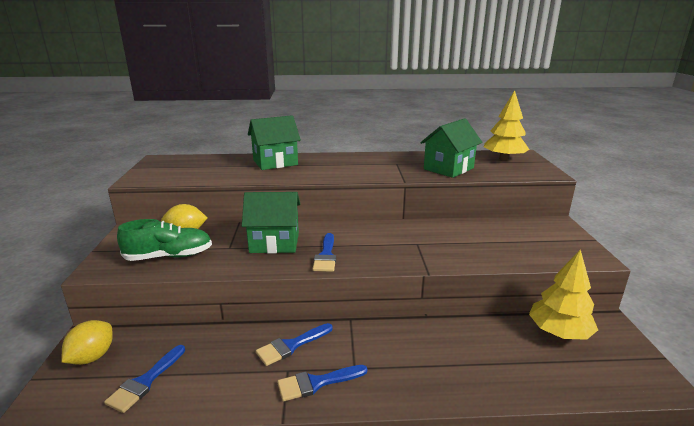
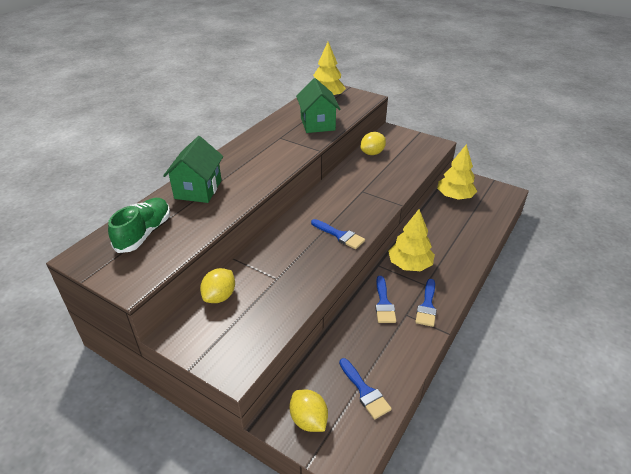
camera: 55 degrees left, 15 degrees up
(169, 256) = (256, 318): green shoe -> green shoe (144, 233)
(274, 243) = (294, 252): green house -> none
(376, 341) = (409, 264): none -> yellow tree
(493, 227) = (372, 153): none -> yellow lemon

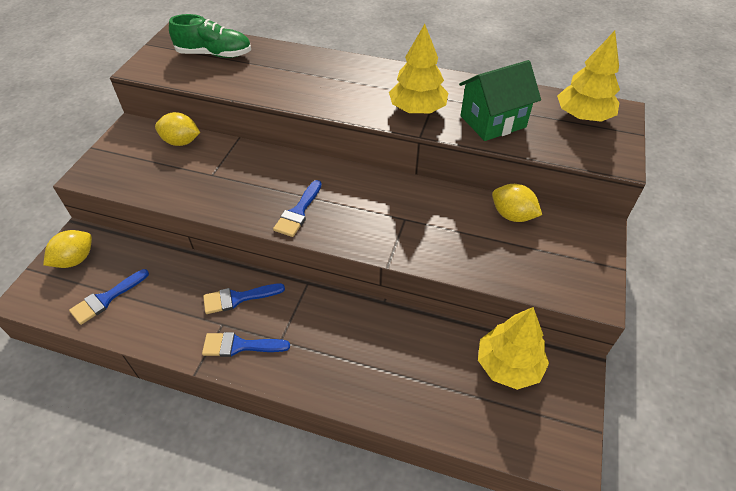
camera: 75 degrees right, 10 degrees up
(198, 189) = (295, 65): green house -> none
(409, 264) = (316, 318): yellow tree -> yellow tree (417, 109)

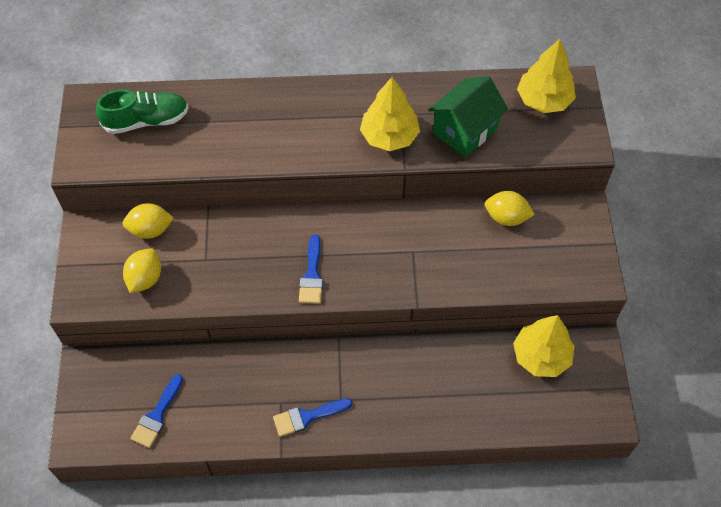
camera: 20 degrees left, 10 degrees up
(75, 260) = (99, 387): yellow lemon -> yellow lemon (145, 278)
(238, 298) = (282, 373): blue brush -> none

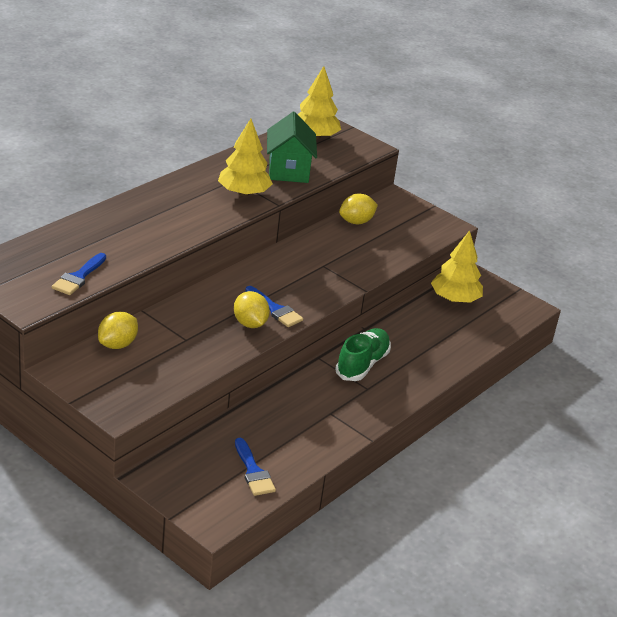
camera: 50 degrees left, 25 degrees down
(145, 278) = (155, 373): yellow lemon -> yellow lemon (250, 323)
(146, 121) = (48, 259): green shoe -> green shoe (362, 364)
(307, 417) = (359, 409): blue brush -> blue brush (78, 277)

